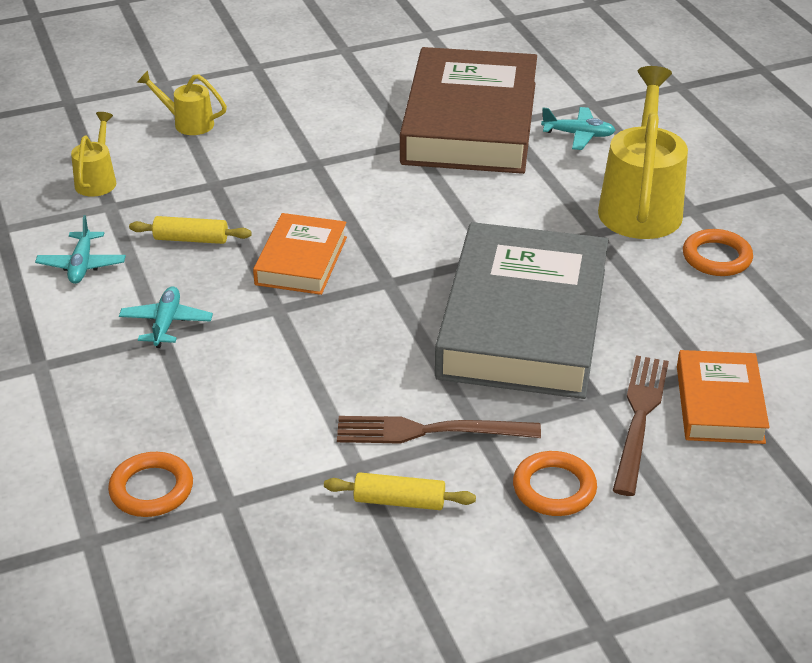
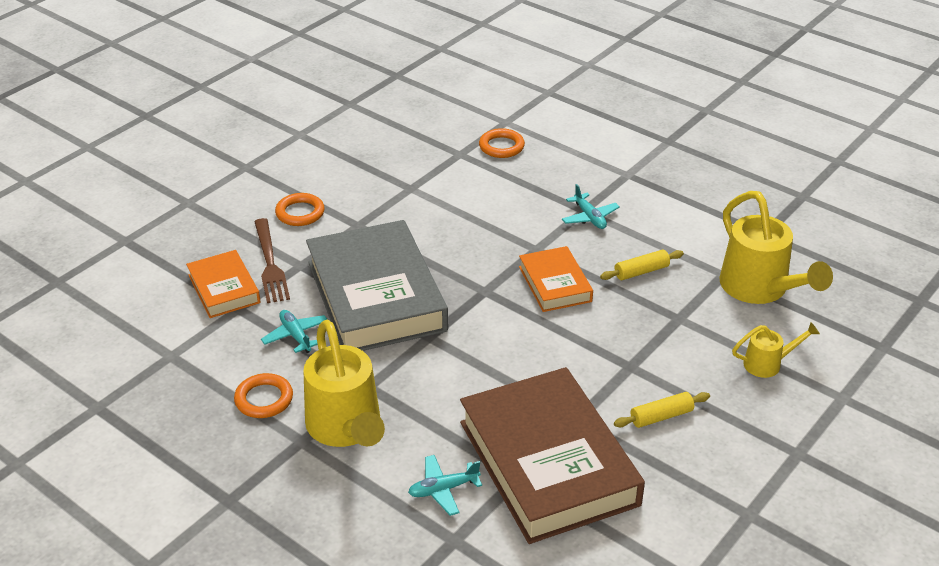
camera: 150 degrees right, 0 degrees up
(82, 265) = (683, 231): turquoise plane -> turquoise plane (296, 336)
(97, 180) = (759, 289): yellow watering can -> yellow watering can, size x1.98
(399, 501) = (376, 181): yellow rolling pin -> yellow rolling pin (661, 416)
(429, 431) = (386, 216): brown fork -> none

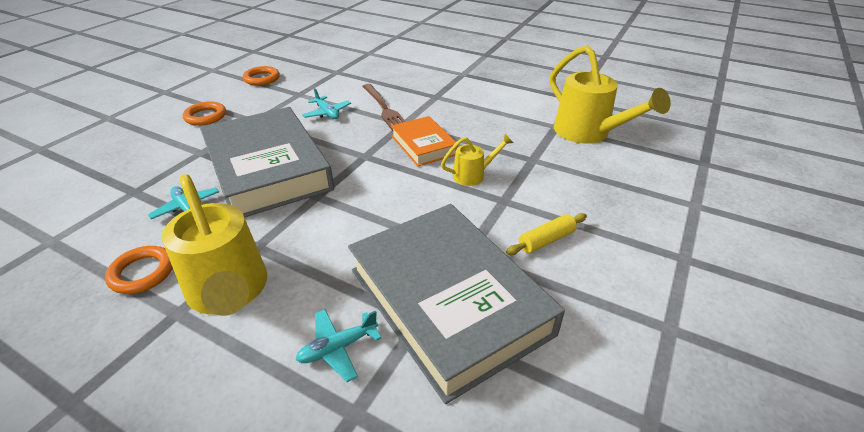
camera: 10 degrees left, 0 degrees up
(224, 289) = (124, 177): orange book -> none
(270, 264) = (172, 154): brown fork -> brown fork (384, 108)
(501, 146) = (367, 65): orange ring -> orange ring (262, 79)
(548, 463) = (448, 301): brown book -> grey book
(589, 217) = (441, 100): turquoise plane -> turquoise plane (327, 113)
(641, 271) = (491, 130): yellow rolling pin -> none
(767, 364) = (620, 185): yellow watering can -> yellow watering can (473, 175)

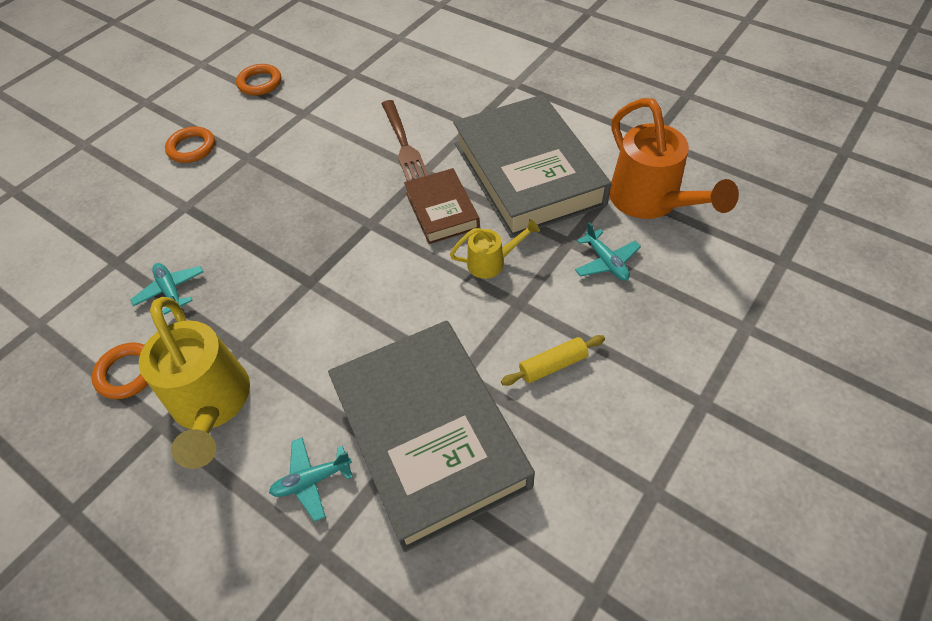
camera: 10 degrees right, 15 degrees up
(267, 169) = (258, 237): grey book -> grey book (527, 173)
(327, 113) = (334, 149): turquoise plane -> turquoise plane (606, 262)
(423, 145) = (441, 210): orange book -> brown book
(587, 133) = (650, 201): yellow watering can -> orange watering can

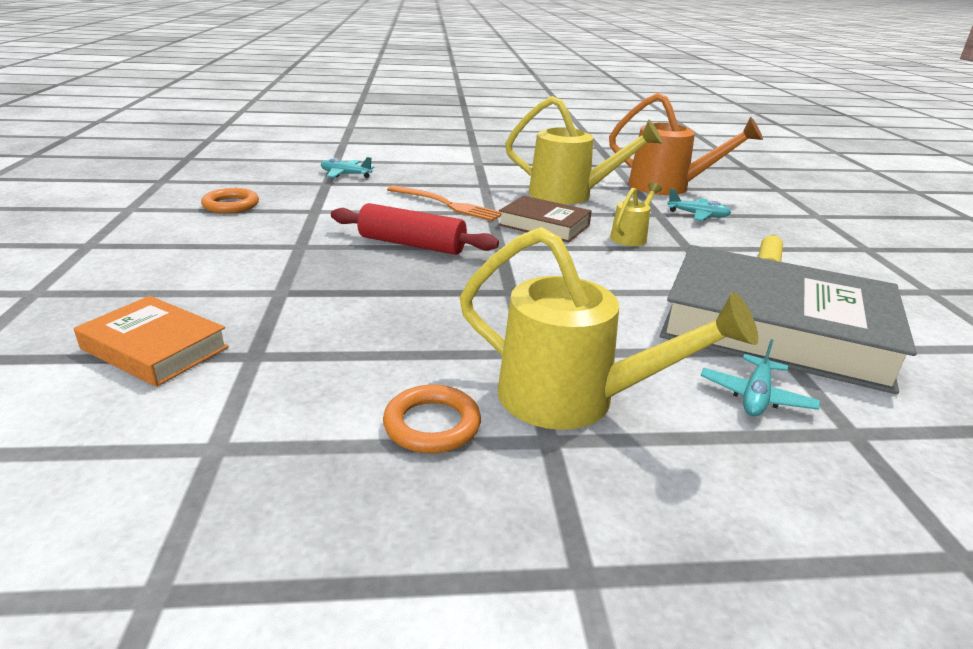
camera: 45 degrees left, 25 degrees down
(84, 228) = (155, 348): none -> orange book
(171, 291) = (372, 348): turquoise plane -> turquoise plane (345, 174)
(191, 148) = (216, 256): orange ring -> none
(315, 190) = (412, 244): none -> red rolling pin
(404, 144) = (447, 204): brown fork -> orange fork
(527, 173) = (569, 195): grey book -> yellow watering can

